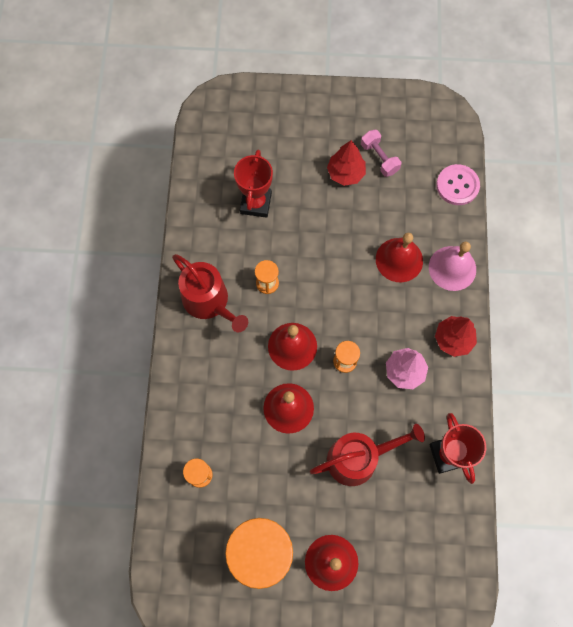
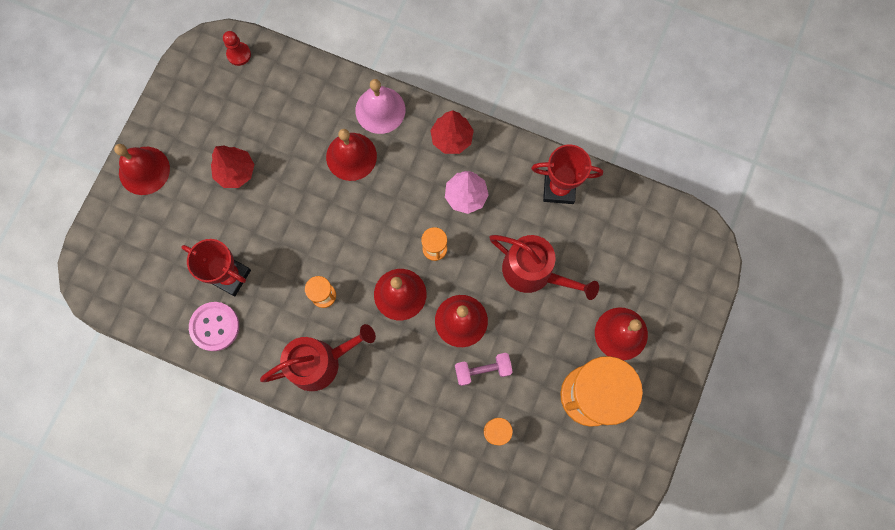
camera: 70 degrees left, 5 degrees up
(318, 105) = (144, 170): none -> red bell
(358, 458) = (533, 272): red watering can -> red watering can turned 120 degrees clockwise
(379, 158) = (233, 132): pink dumbbell -> pink dumbbell (482, 370)
(449, 136) = (239, 54): none -> red pawn
(457, 185) = (296, 69): pink button -> pink button (214, 326)

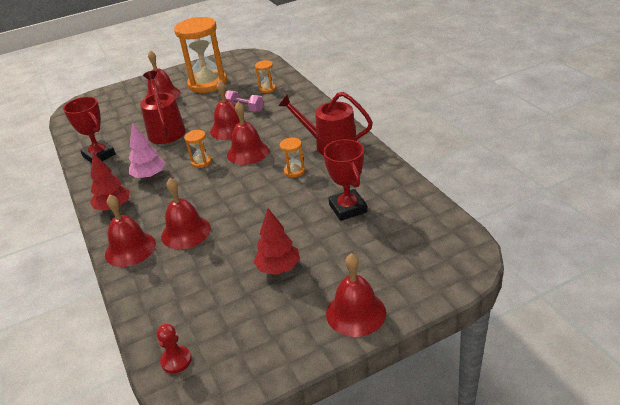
camera: 135 degrees left, 40 degrees down
(214, 326) = (385, 188): pink button -> none
(380, 110) = (130, 249): pink bell -> red bell

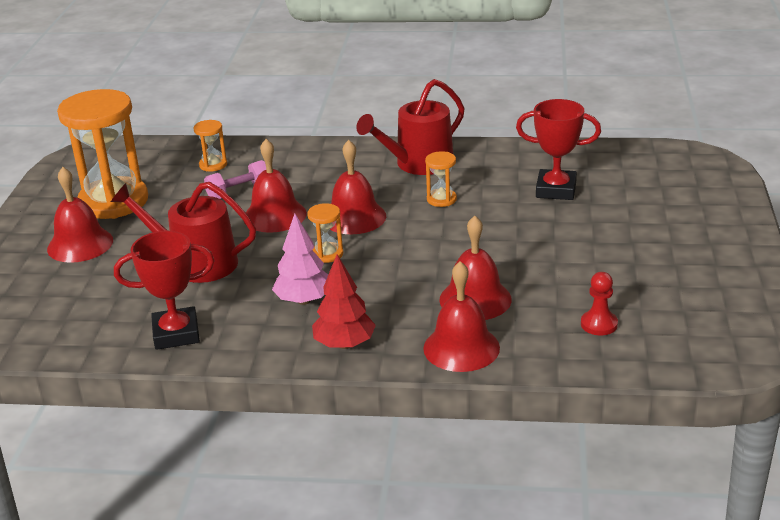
camera: 60 degrees left, 5 degrees down
(176, 360) = (705, 354): red pawn -> red pawn (599, 324)
(278, 268) = (614, 256): red tree -> none
(356, 313) = (726, 233): red bell -> none

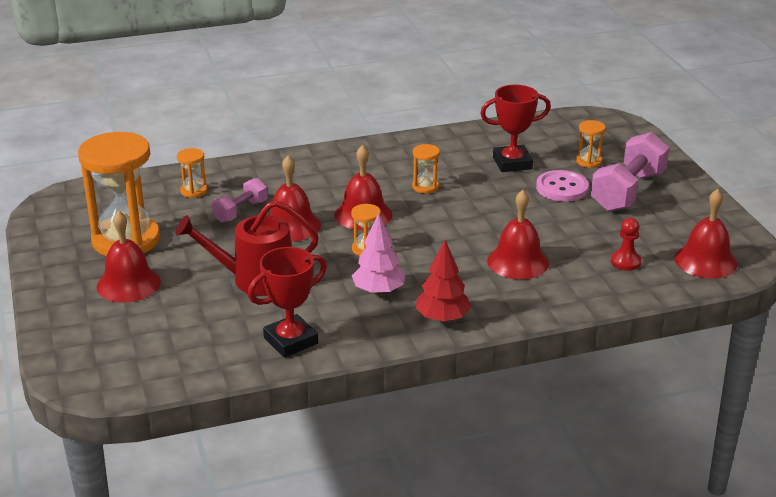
camera: 25 degrees left, 0 degrees up
(418, 164) = (381, 160): red watering can -> none
(461, 348) = (537, 301): red bell -> red bell (705, 261)
(590, 226) = (562, 188): none -> pink button
(645, 202) = (588, 161): none -> orange hourglass
(665, 244) = (628, 191): none -> pink dumbbell

